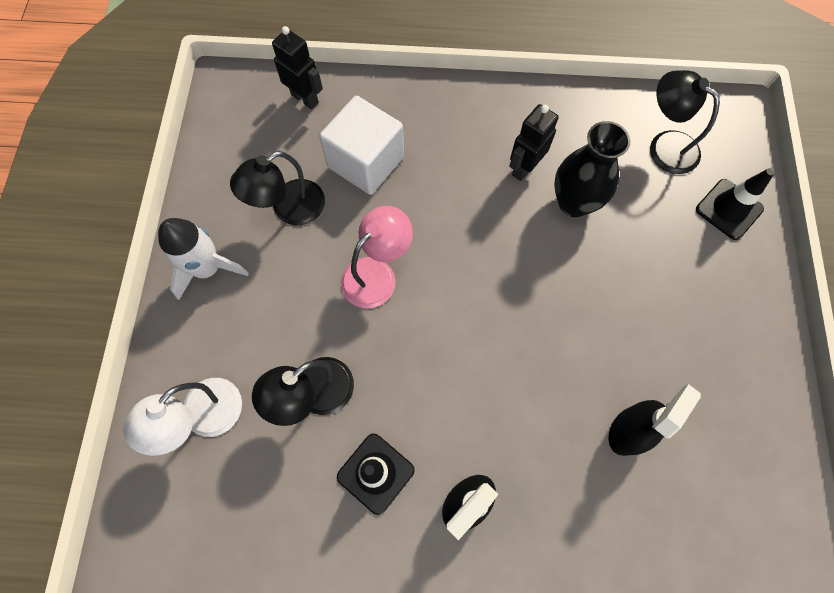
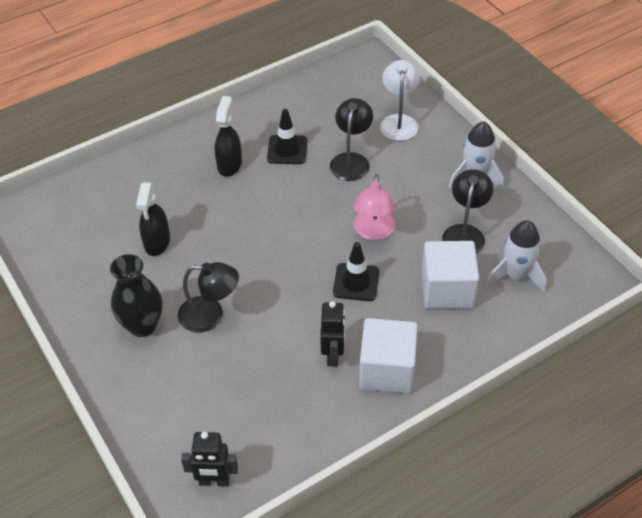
camera: 145 degrees right, 20 degrees down
(290, 136) = (516, 275): none -> white rocket
(305, 98) = (535, 305): black robot -> black robot (214, 481)
(487, 125) = (387, 370): none -> white cube
(574, 203) = (278, 352): black vase -> black vase (142, 325)
(665, 145) = (235, 442): black lamp -> black lamp (210, 315)
(729, 209) = (156, 419): black traffic cone -> black traffic cone (356, 282)

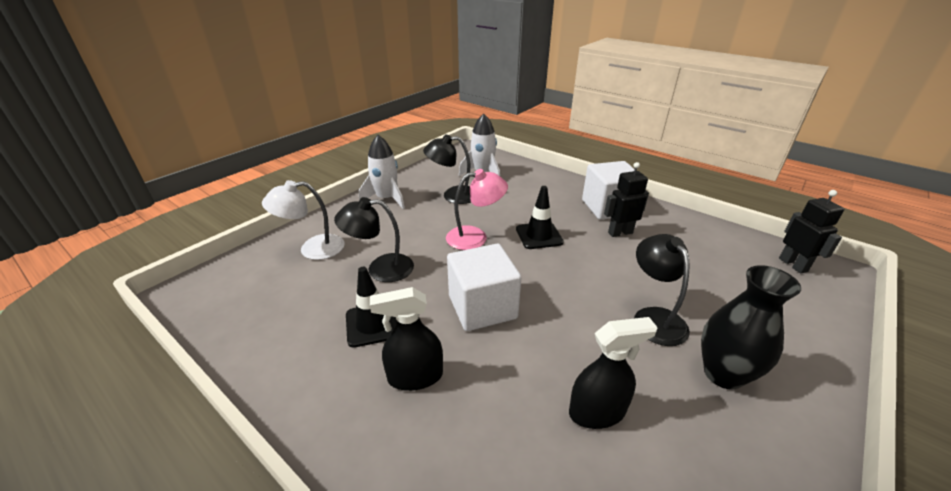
camera: 110 degrees left, 15 degrees down
(447, 290) = (515, 195): white cube -> white cube (482, 307)

